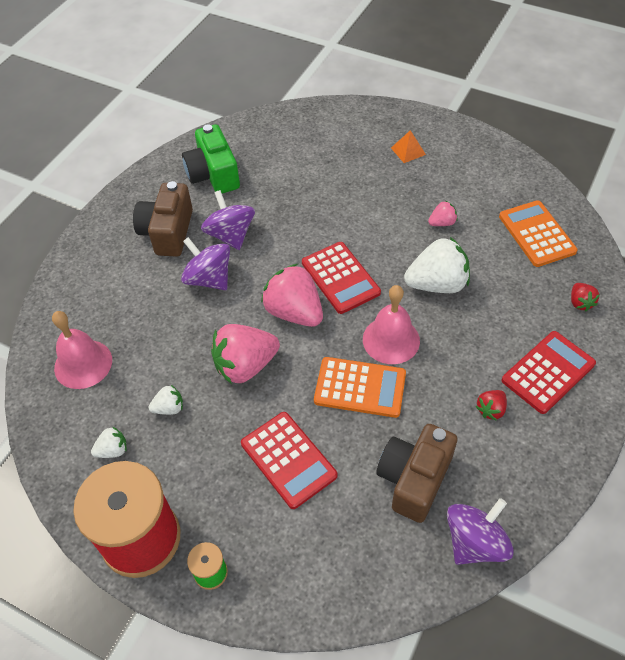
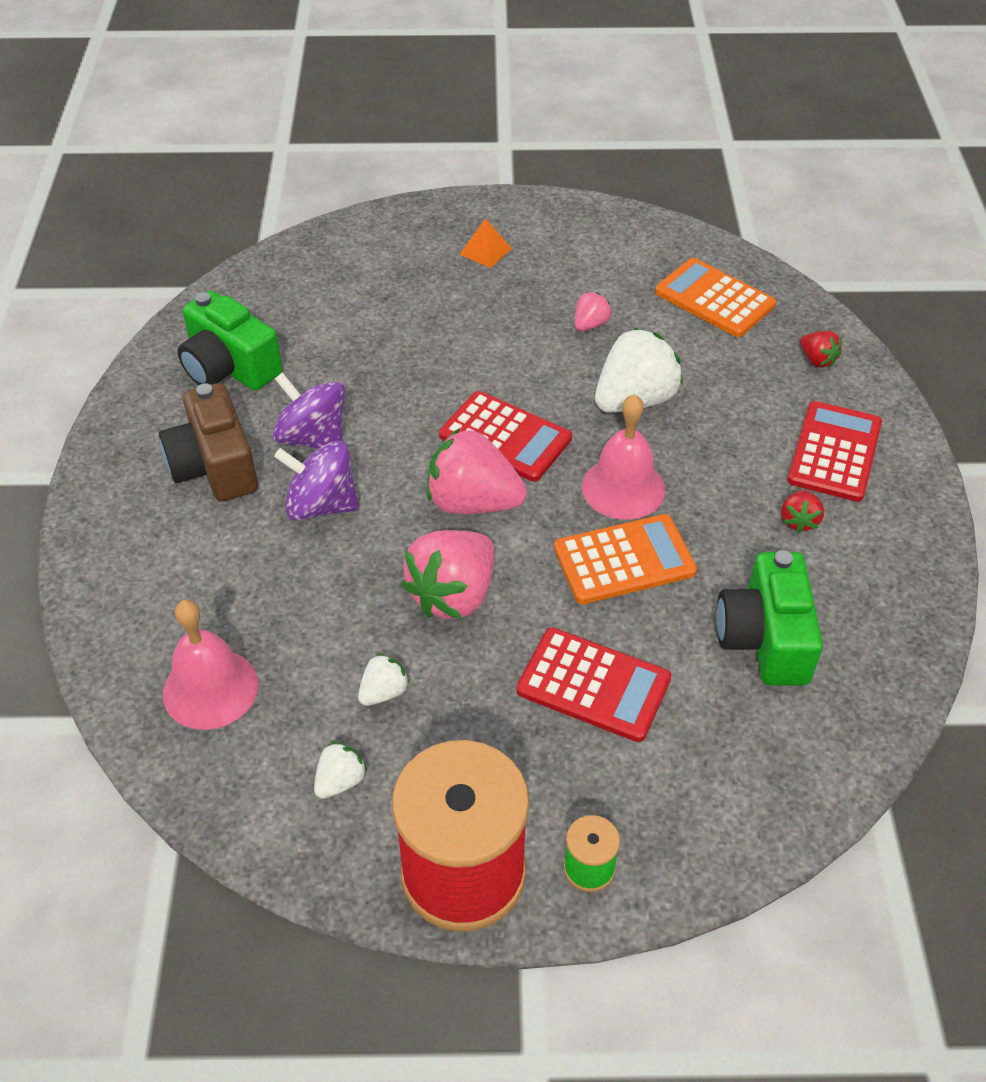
camera: 30 degrees left, 5 degrees down
(414, 479) = (765, 638): brown camera -> green camera
(475, 542) = (883, 677): purple spinning top -> none

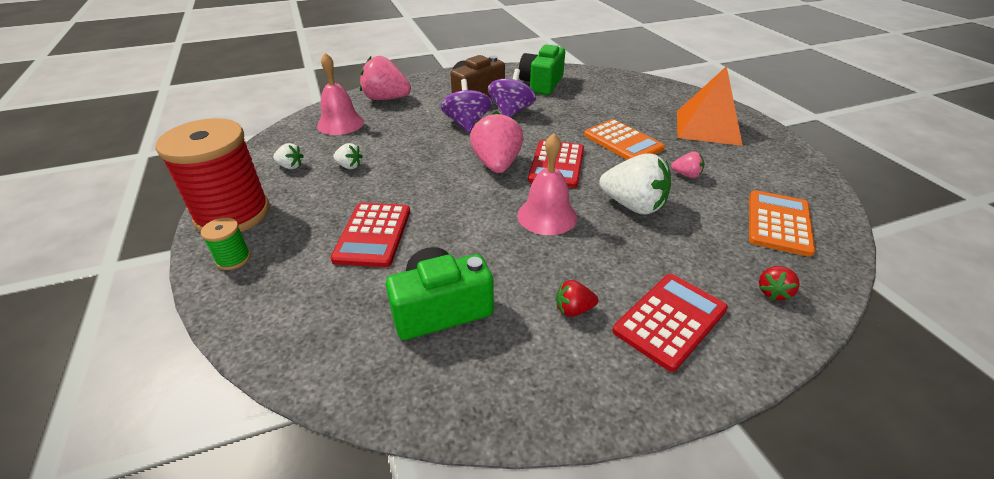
camera: 70 degrees right, 10 degrees down
(453, 595) = (424, 172): pink strawberry -> pink strawberry (386, 99)
(485, 251) = (708, 127): orange pyramid -> orange pyramid, size x2.36
(624, 560) = (482, 228): orange calculator -> orange calculator (623, 142)
(834, 452) = (670, 320): red calculator -> red calculator turned 45 degrees counterclockwise

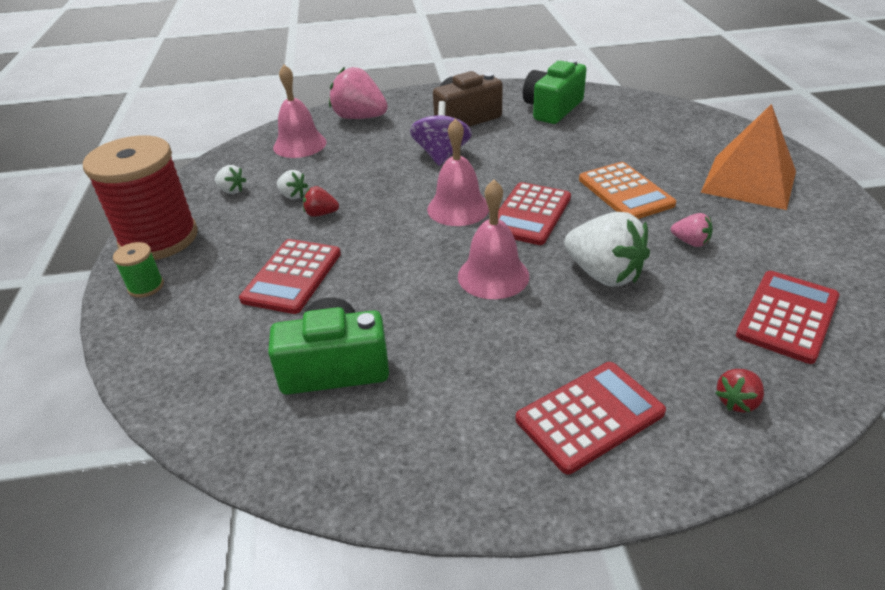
camera: 15 degrees right, 0 degrees up
(497, 164) = (458, 208): pink strawberry -> pink bell
(511, 112) = (500, 143): purple spinning top -> none
(573, 309) = (480, 388): red strawberry -> red strawberry (321, 214)
(778, 223) = (787, 316): orange calculator -> red calculator

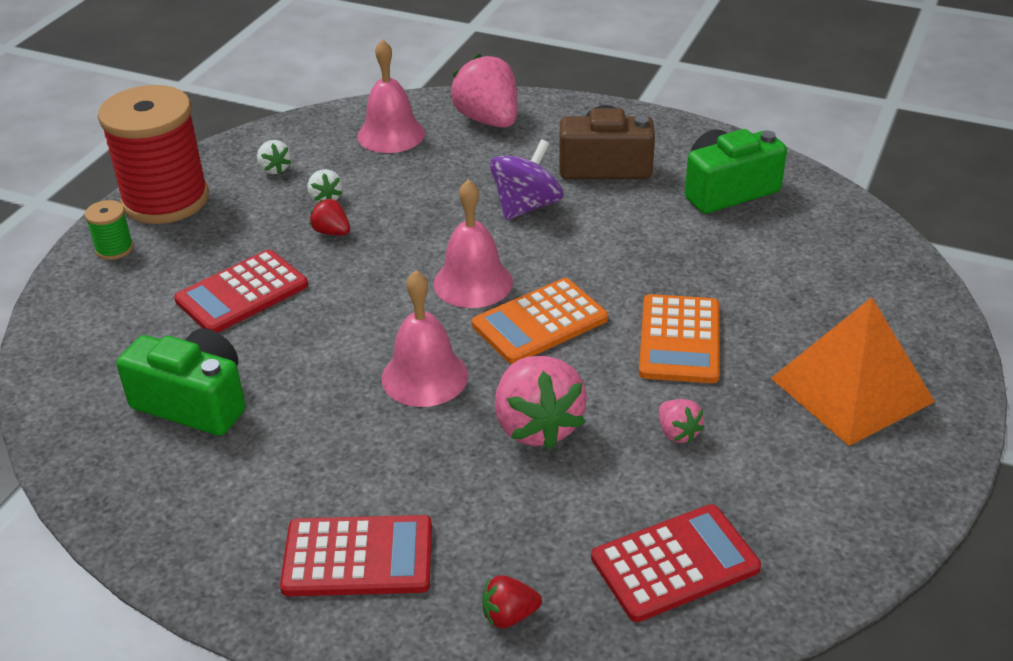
camera: 30 degrees right, 0 degrees up
(530, 214) = (540, 322): red calculator -> orange calculator
(604, 274) = (537, 426): white strawberry -> pink strawberry

